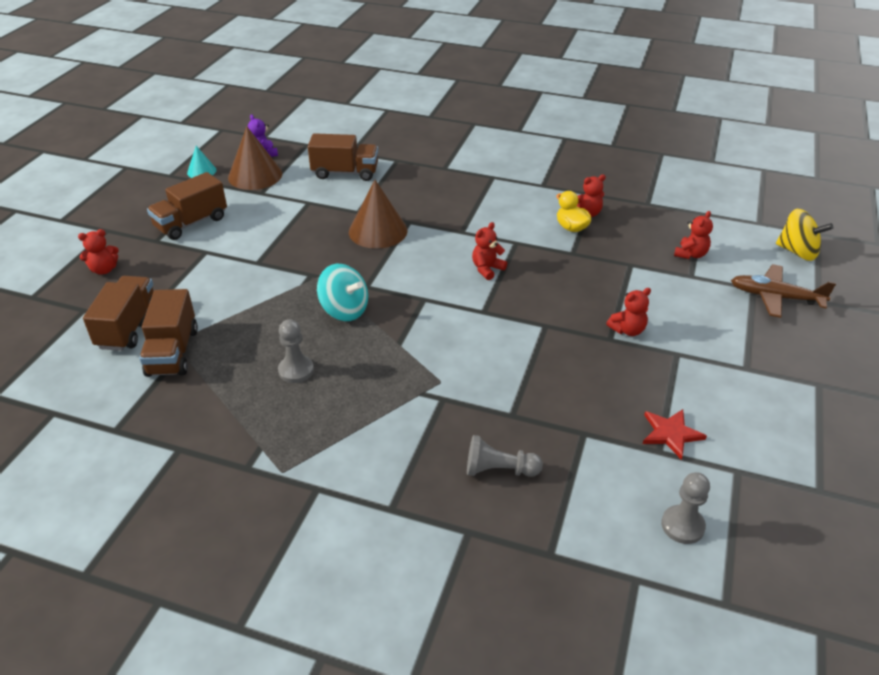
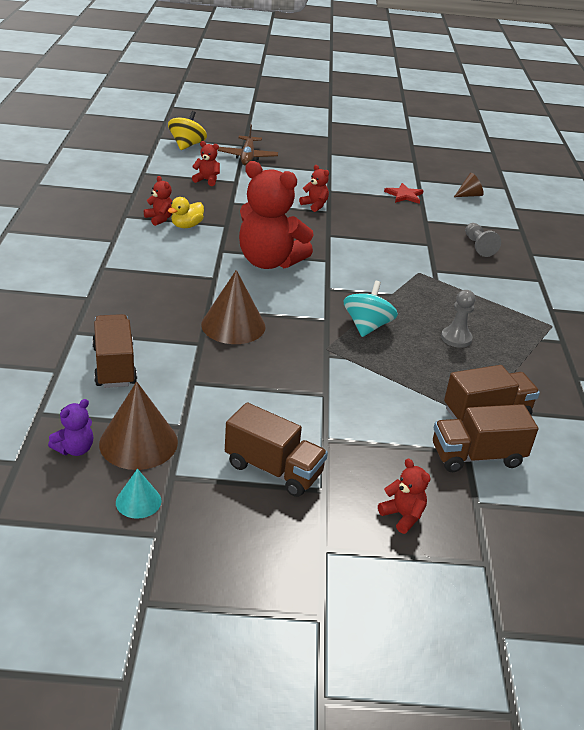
camera: 110 degrees left, 5 degrees down
(487, 269) = (269, 262): red teddy bear -> red teddy bear, size x2.35
(682, 526) = (469, 195): grey pawn -> brown cone

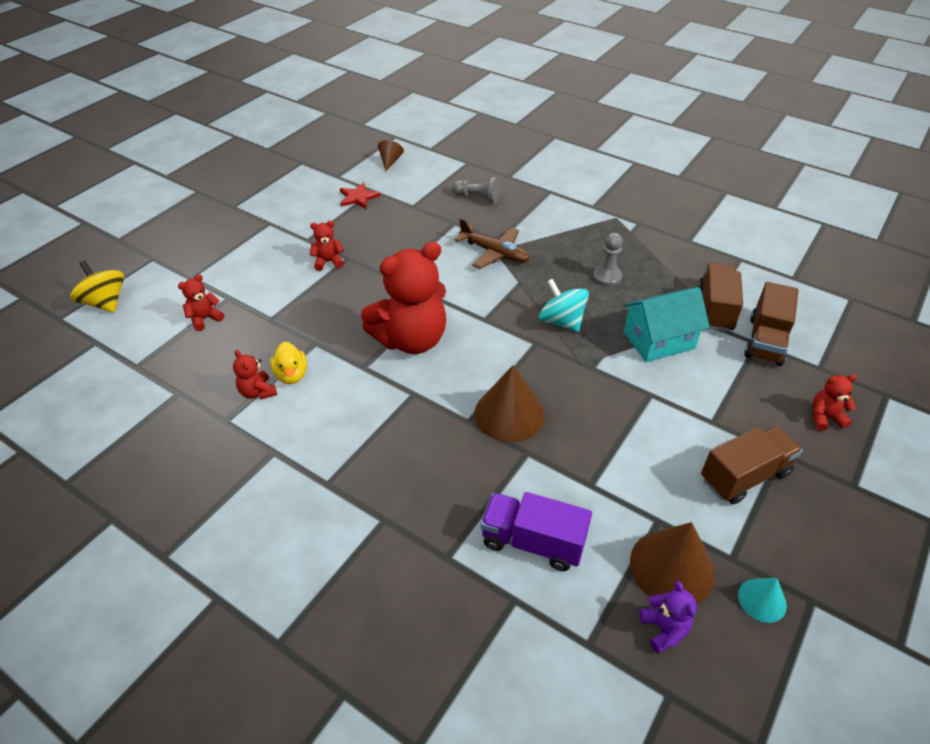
camera: 55 degrees left, 10 degrees up
(114, 366) = (533, 542): brown truck -> purple truck
(159, 219) = (258, 392): red teddy bear -> red teddy bear turned 120 degrees counterclockwise
(247, 157) = (182, 266): brown plane -> brown plane (494, 253)
(401, 386) = (659, 340): none -> turquoise house

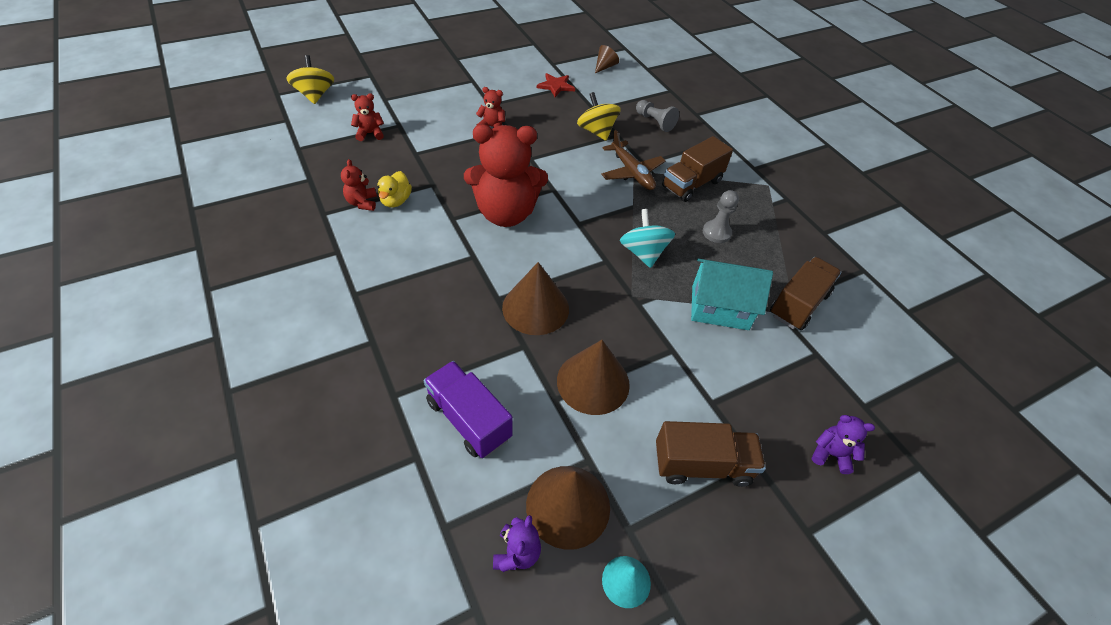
camera: 25 degrees right, 5 degrees up
(432, 227) = (596, 131): none -> yellow spinning top
(609, 454) = (593, 382): none -> brown cone
(765, 340) = (827, 355): brown truck -> brown truck (691, 184)
(825, 417) = (831, 454): red teddy bear -> purple teddy bear

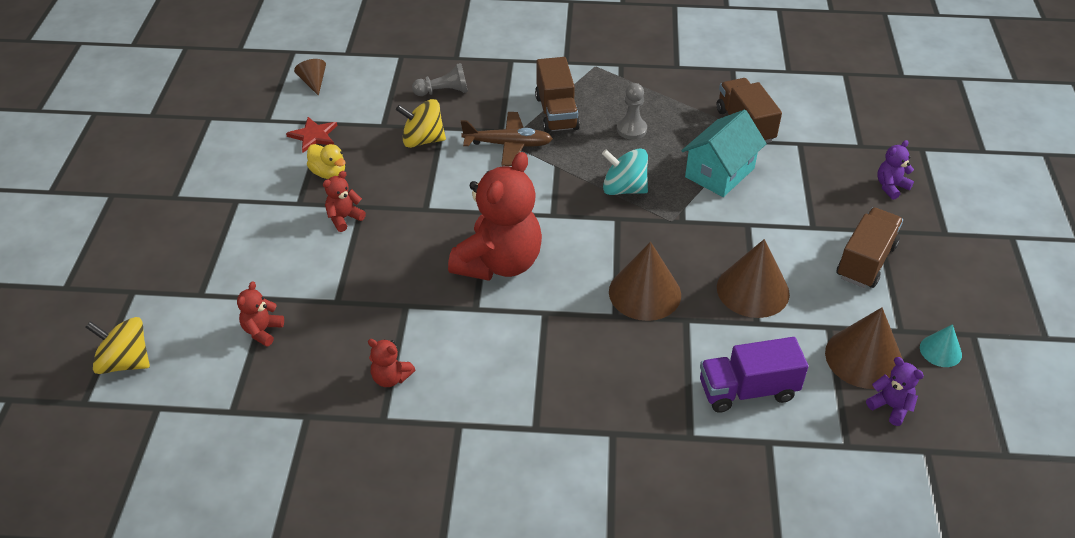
camera: 55 degrees left, 5 degrees down
(396, 201) = (410, 346): yellow duck -> yellow duck (329, 173)

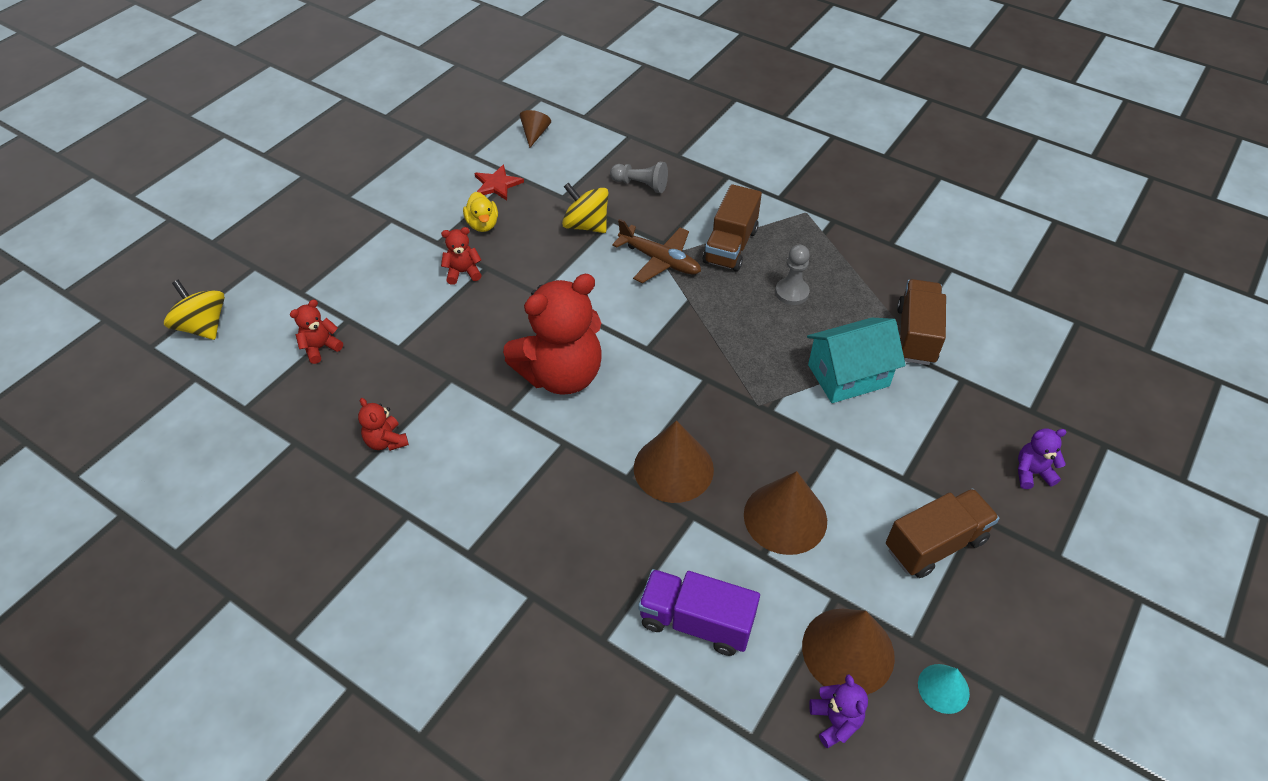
camera: 30 degrees right, 5 degrees up
(624, 189) = (736, 351): turquoise spinning top -> none

